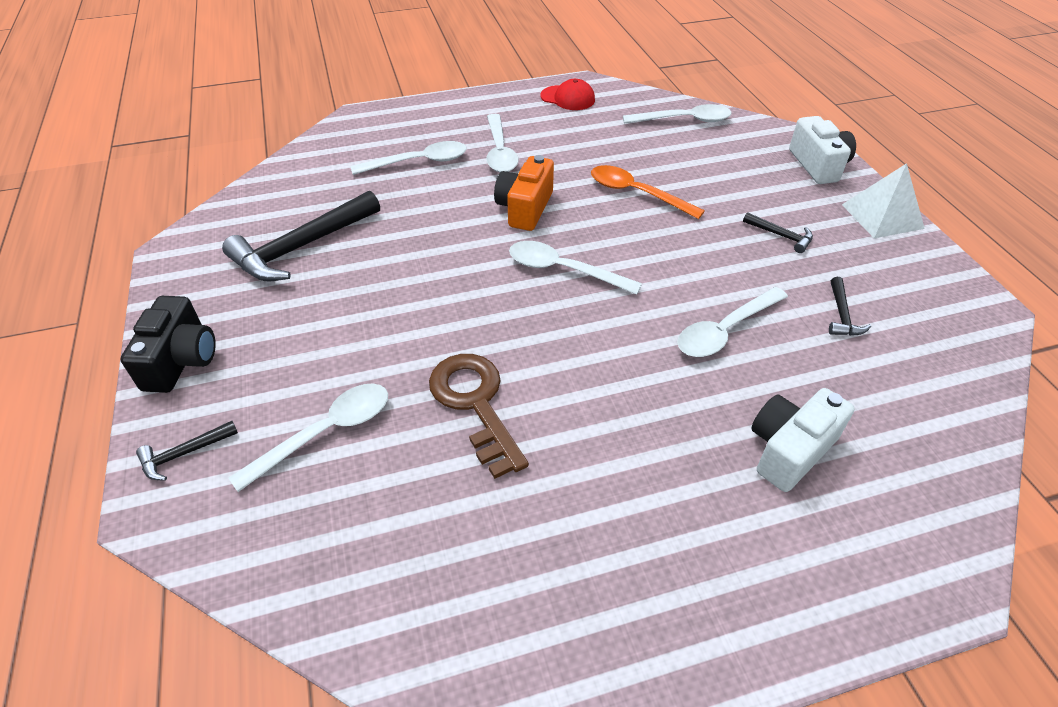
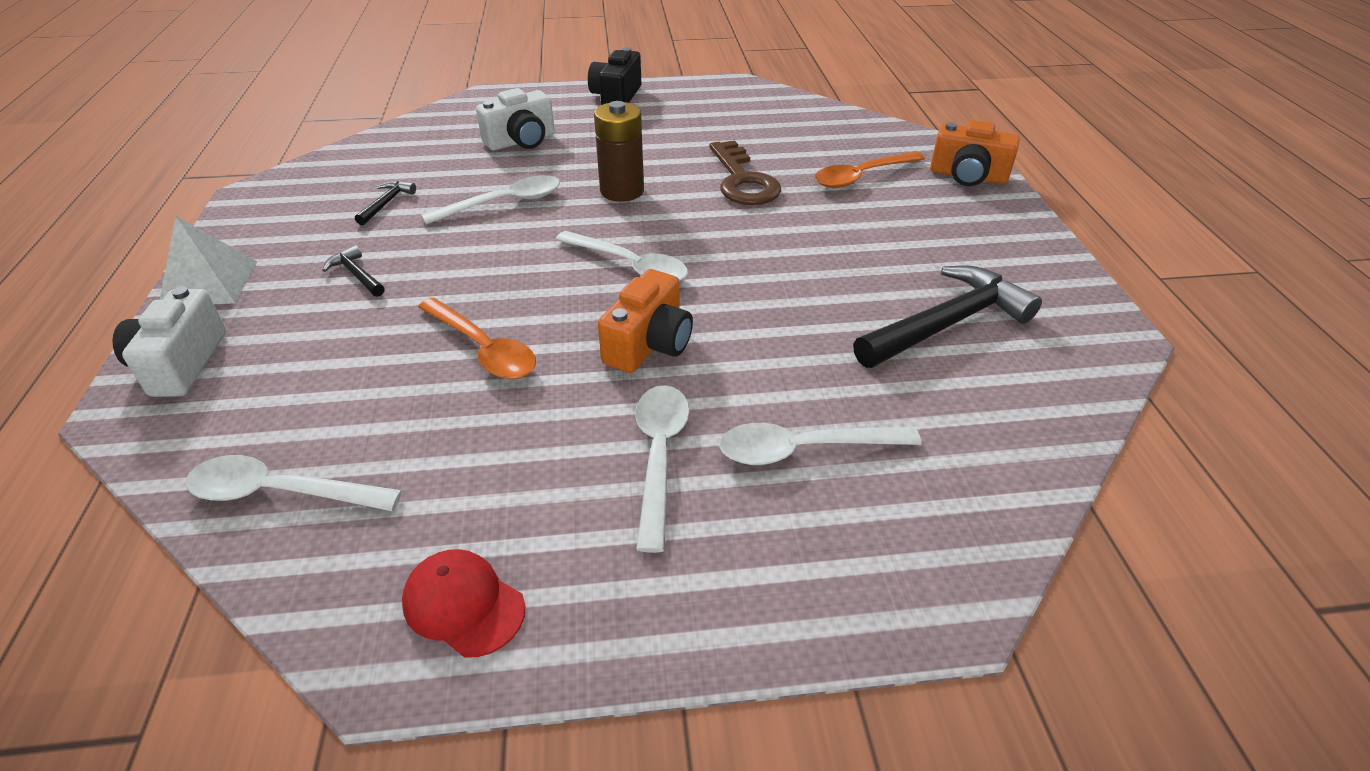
camera: 170 degrees left, 5 degrees down
(181, 360) = (1015, 230): black camera -> black camera (616, 97)
(184, 454) = (968, 176): black hammer -> orange camera
(327, 432) = (861, 177): white spoon -> orange spoon
(610, 366) = (622, 191): none -> brown battery

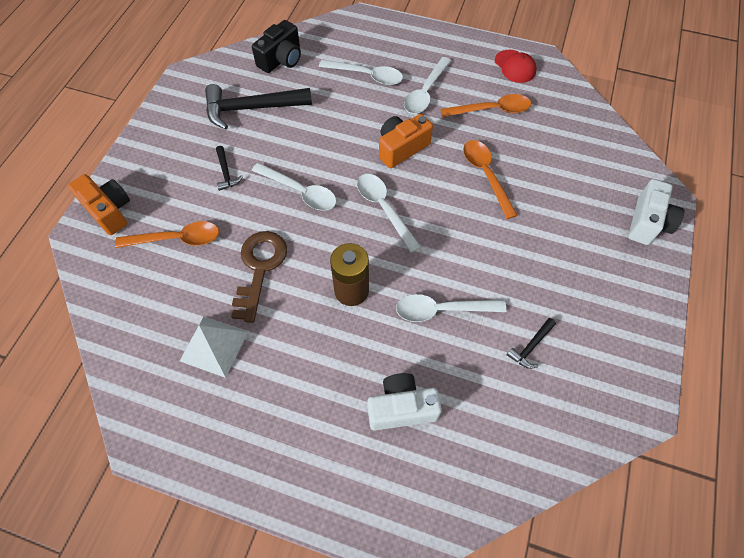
camera: 155 degrees left, 20 degrees up
(209, 283) = (649, 292): white pyramid -> white pyramid (214, 346)
(280, 492) = (584, 129): white spoon -> white spoon (300, 192)
(356, 275) = (553, 264): black hammer -> black hammer (226, 172)
(499, 466) = (492, 110): none -> orange spoon
(616, 97) = (276, 468): black camera -> black camera (281, 59)

